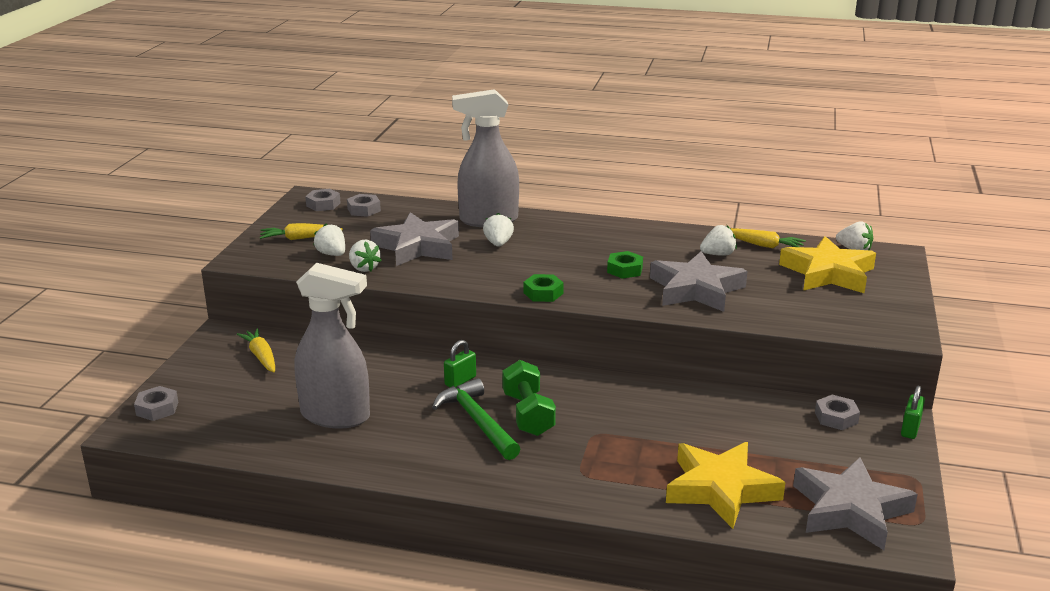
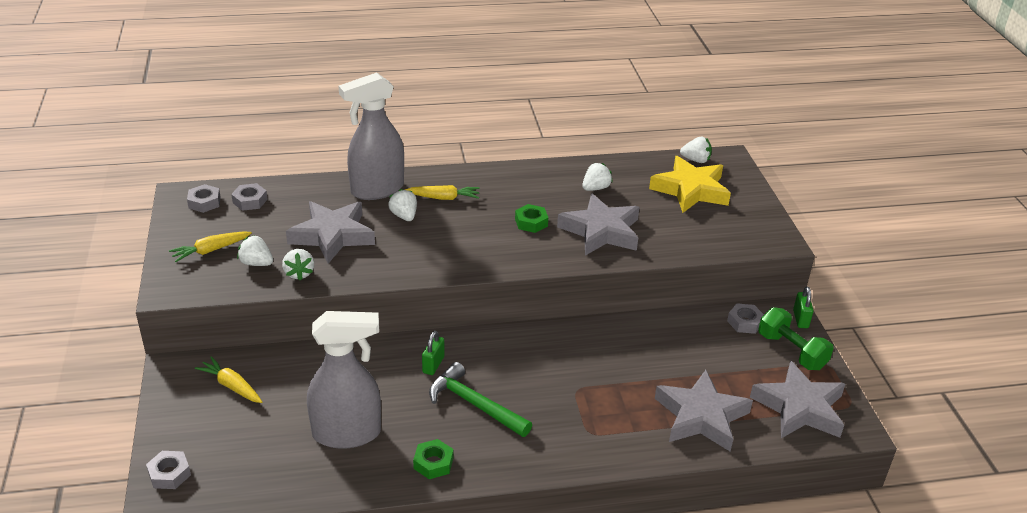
camera: 25 degrees left, 10 degrees up
(364, 268) = (299, 273): white strawberry -> white strawberry turned 45 degrees clockwise
(528, 414) = (512, 385): green dumbbell -> green dumbbell (791, 351)
(543, 293) = (479, 265): green nut -> green nut (433, 463)
(720, 489) = (701, 416): yellow star -> grey star
(764, 245) = (625, 170): yellow carrot -> yellow carrot (444, 198)

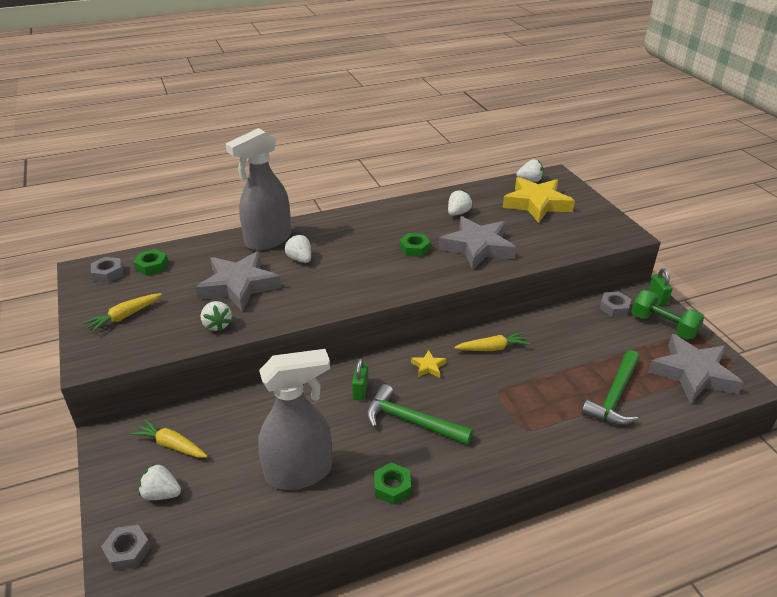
camera: 10 degrees left, 0 degrees up
(250, 201) = (152, 266): grey nut -> green nut
(256, 263) = (173, 322): white strawberry -> white strawberry (161, 494)
(444, 198) = (330, 239): yellow carrot -> yellow carrot (492, 348)
(512, 352) = (428, 367): none -> yellow star
(701, 416) = (615, 396): grey star -> green hammer

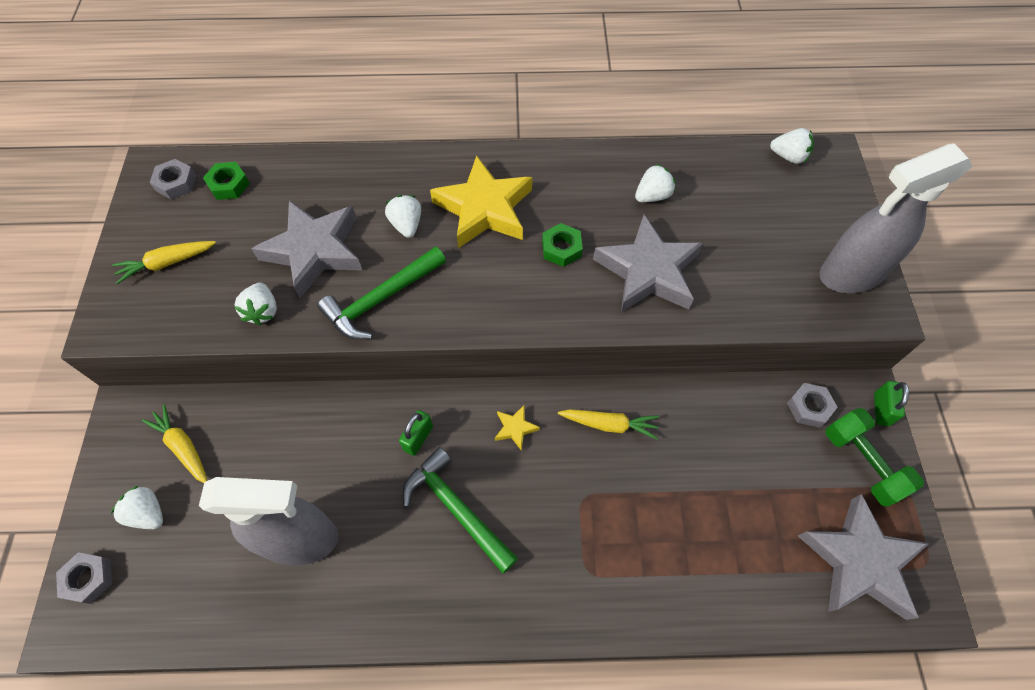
camera: 20 degrees right, 25 degrees up
(268, 240) = (382, 178): grey spray bottle -> grey spray bottle (851, 273)
(392, 487) = (392, 600): green nut -> none
(536, 204) = (774, 208): yellow star -> yellow star (484, 209)
(615, 396) = (731, 561): green hammer -> green hammer (381, 299)

